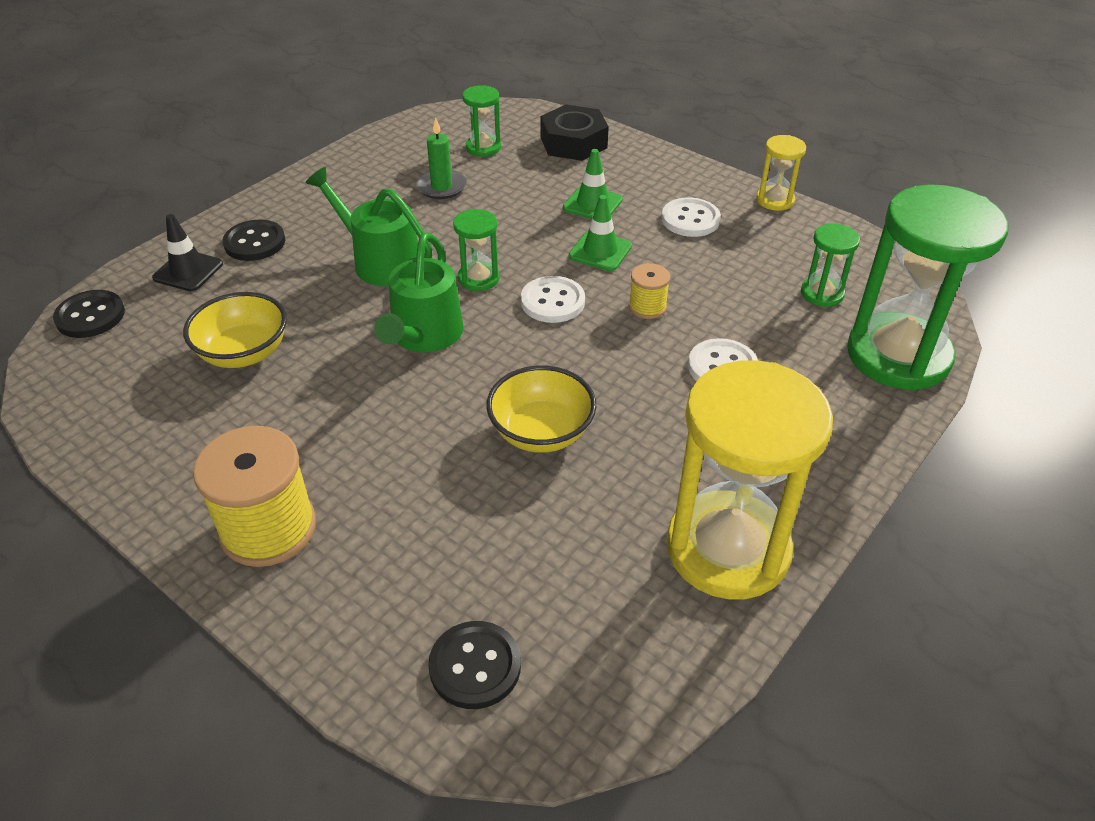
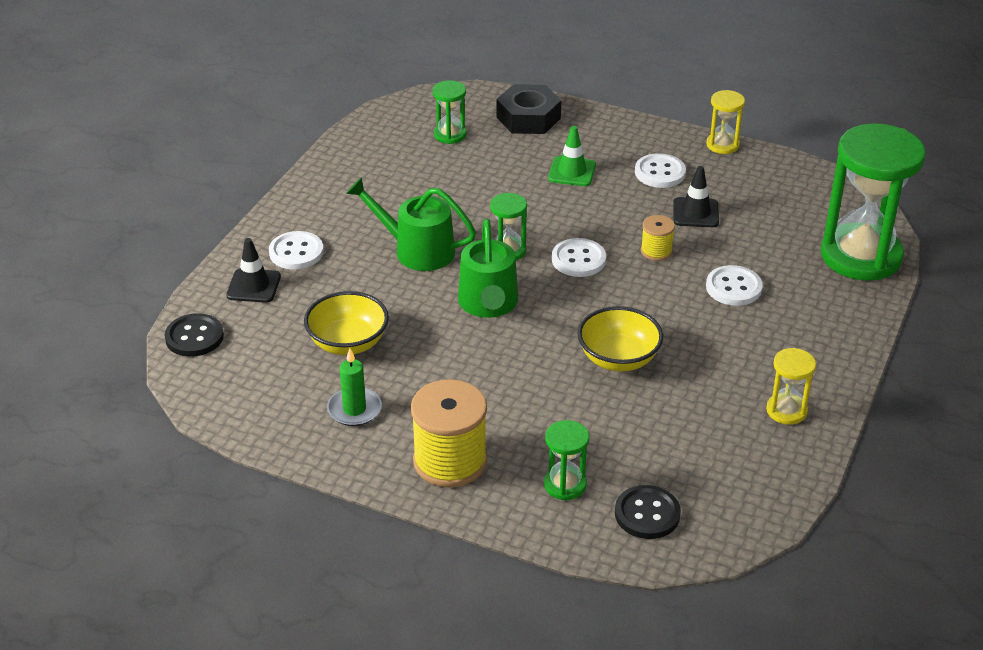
camera: 15 degrees left, 5 degrees down
(254, 242) = (296, 252): black button -> white button
(441, 187) = (433, 177): green candle -> green candle (354, 409)
(600, 251) = (597, 212): green traffic cone -> none
(712, 270) = (695, 213): none -> black traffic cone
(727, 549) = (786, 410): yellow hourglass -> yellow hourglass, size x0.45
(822, 293) = (788, 217): green hourglass -> green hourglass (565, 485)

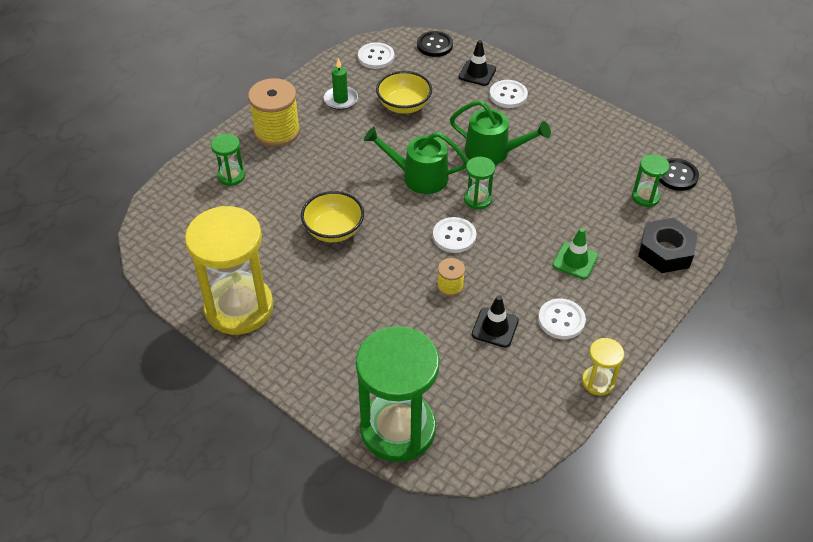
camera: 105 degrees right, 10 degrees up
(417, 250) = (492, 152): green watering can -> green watering can turned 75 degrees clockwise
(647, 514) = (187, 207): black button -> black button (677, 176)
(733, 287) = (387, 321): white button -> white button (376, 57)
(786, 410) = (239, 307): yellow hourglass -> yellow hourglass, size x2.22

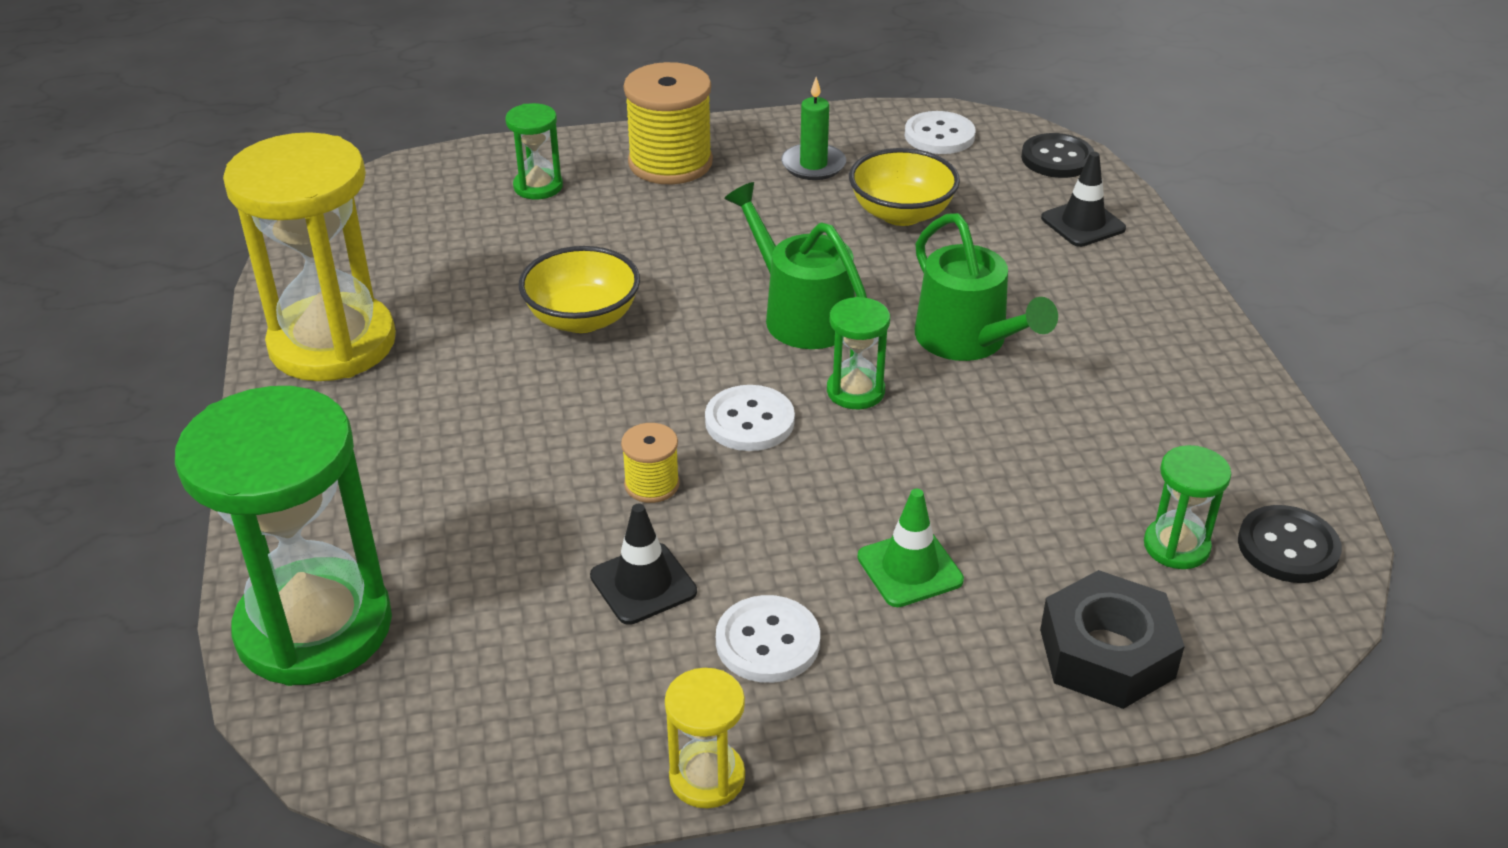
camera: 40 degrees right, 10 degrees down
(508, 95) = (1099, 276): white button -> none

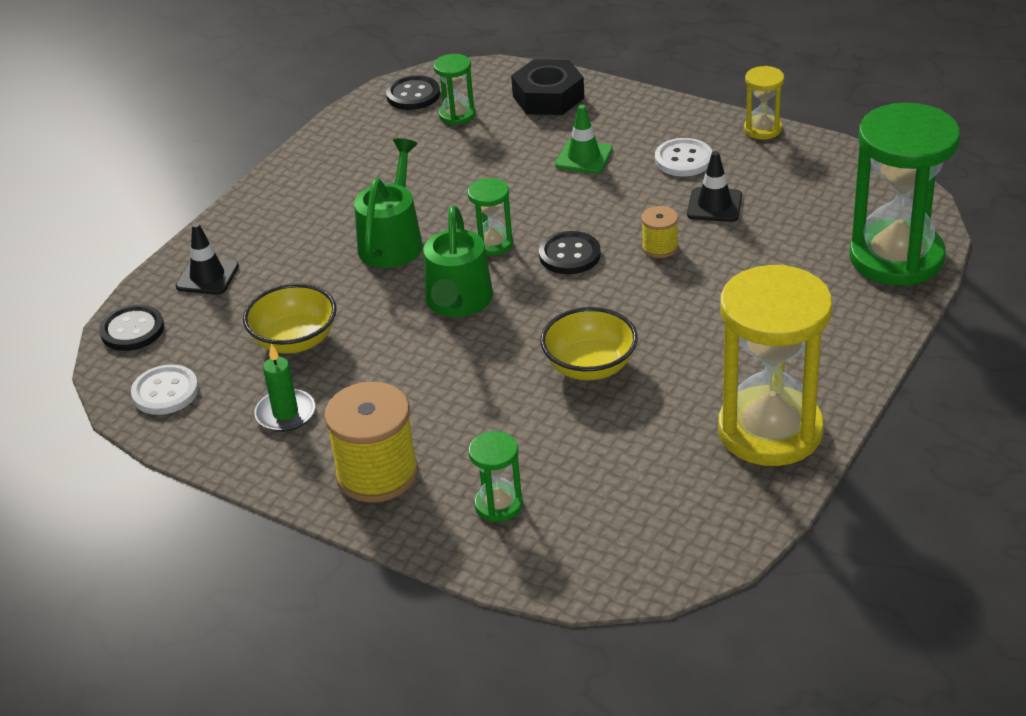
camera: 135 degrees left, 0 degrees up
(749, 421) = (569, 255): white button -> black button

